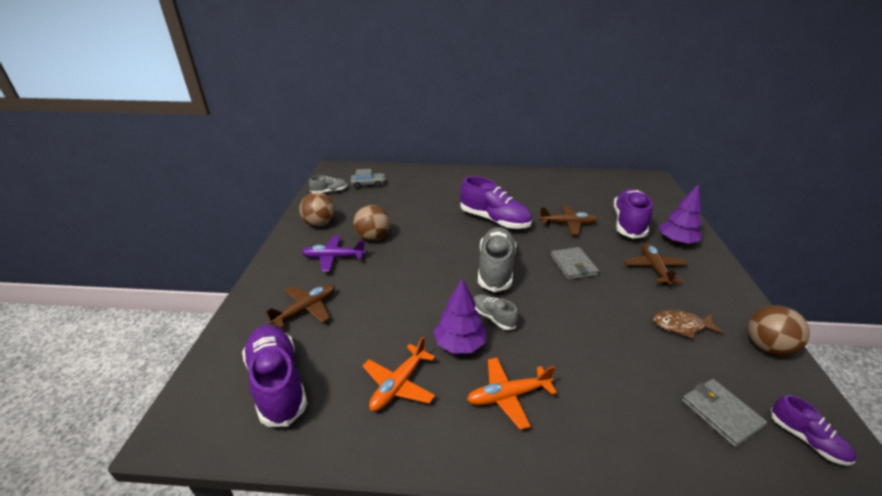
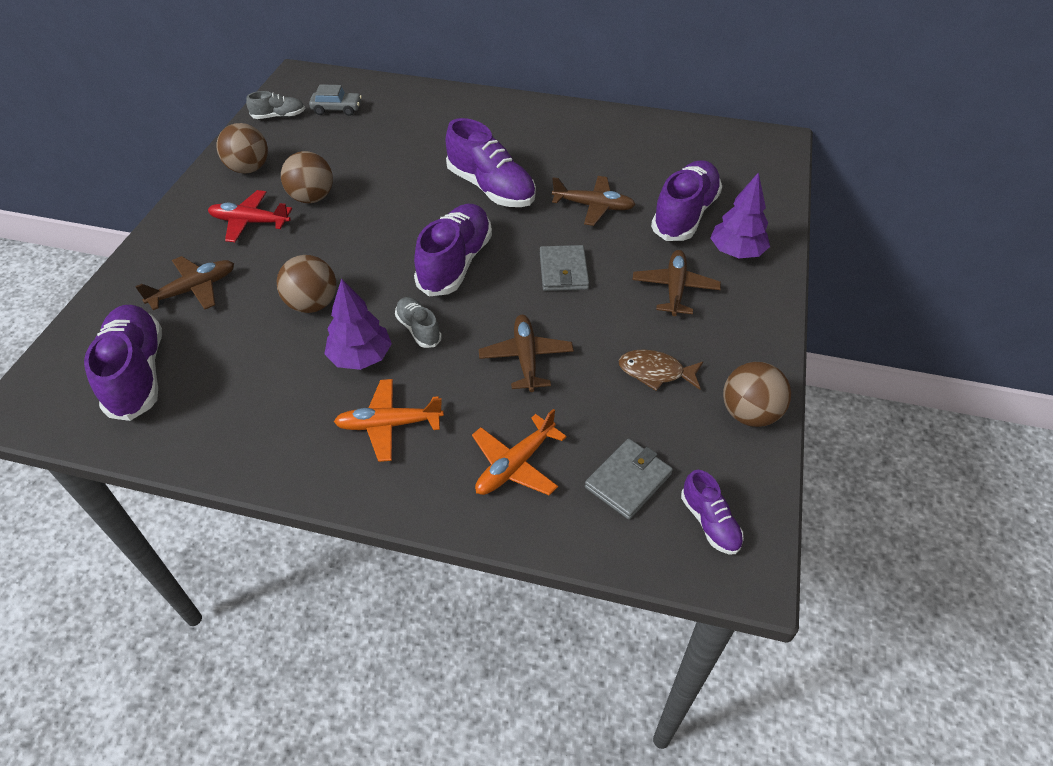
camera: 10 degrees right, 15 degrees up
(333, 258) = (250, 222): purple plane -> red plane
(398, 385) = (270, 394): orange plane -> orange plane (515, 465)
(404, 309) = (312, 304): none -> brown ball
(496, 268) = (455, 263): grey shoe -> purple shoe
(583, 328) = (526, 358): none -> brown plane
(721, 414) = (628, 481): grey wallet -> grey wallet turned 60 degrees clockwise

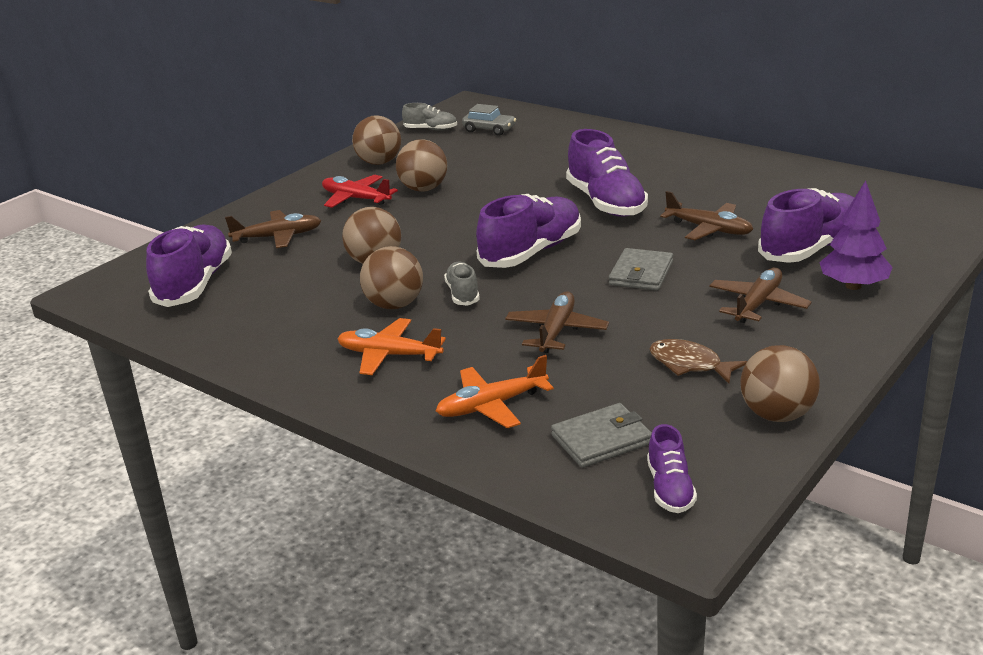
camera: 25 degrees right, 20 degrees down
(361, 357) = (394, 305): purple tree -> brown ball

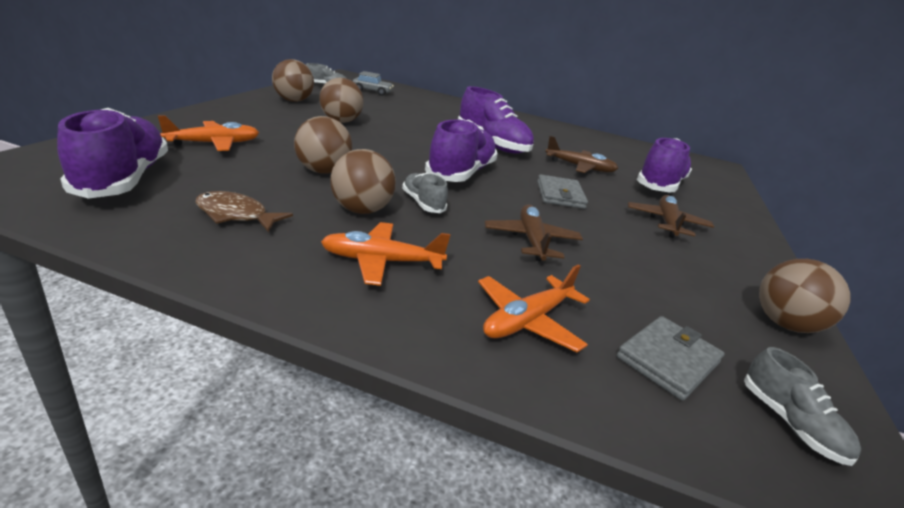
camera: 25 degrees left, 0 degrees up
(278, 237) = (214, 143): brown plane -> orange plane
(356, 199) = (283, 122): red plane -> none
(670, 488) = (790, 423): purple shoe -> grey shoe
(689, 364) = (668, 274): brown fish -> brown fish (236, 215)
(853, 286) = (714, 212): purple tree -> none

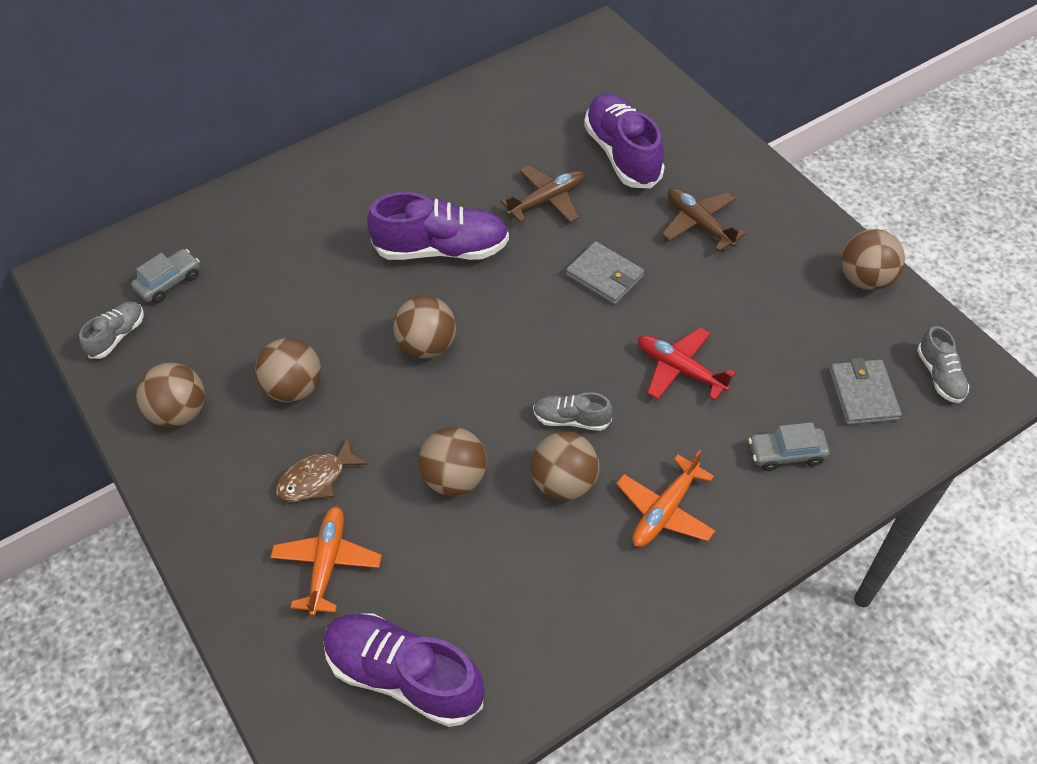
camera: 45 degrees left, 25 degrees up
(236, 215) = (532, 595): brown fish -> brown fish (317, 478)
(418, 149) = (427, 345): none -> brown ball
(461, 173) = (515, 340): purple shoe -> none
(527, 321) = (786, 453): orange plane -> grey car
(531, 240) = (679, 369): brown plane -> red plane
(790, 423) = (939, 375): grey shoe -> grey shoe turned 60 degrees clockwise

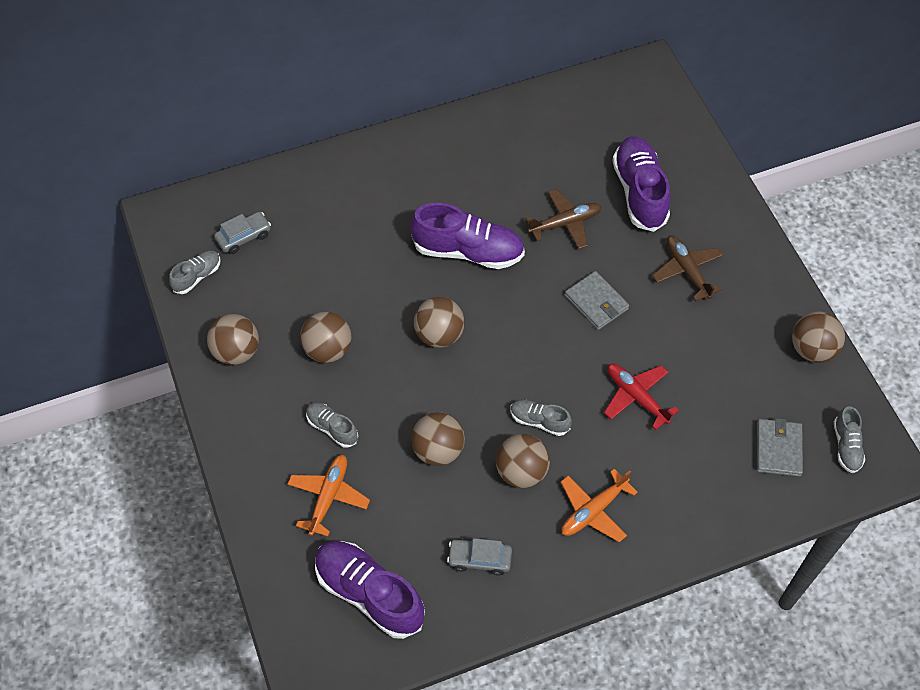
camera: 10 degrees right, 5 degrees up
(317, 478) = (332, 428): brown fish -> grey shoe
(786, 453) = (701, 485): grey car -> grey car (479, 559)

